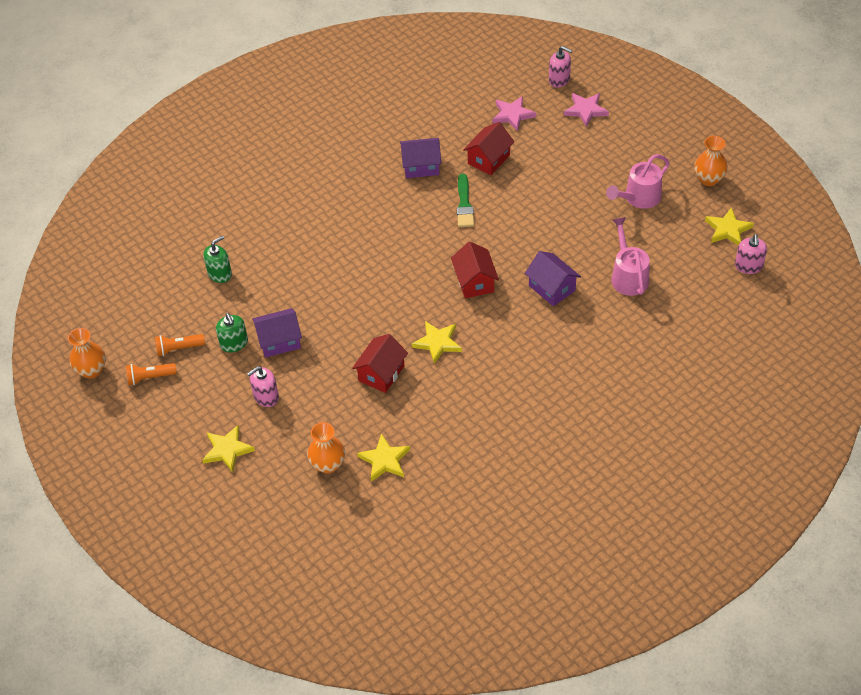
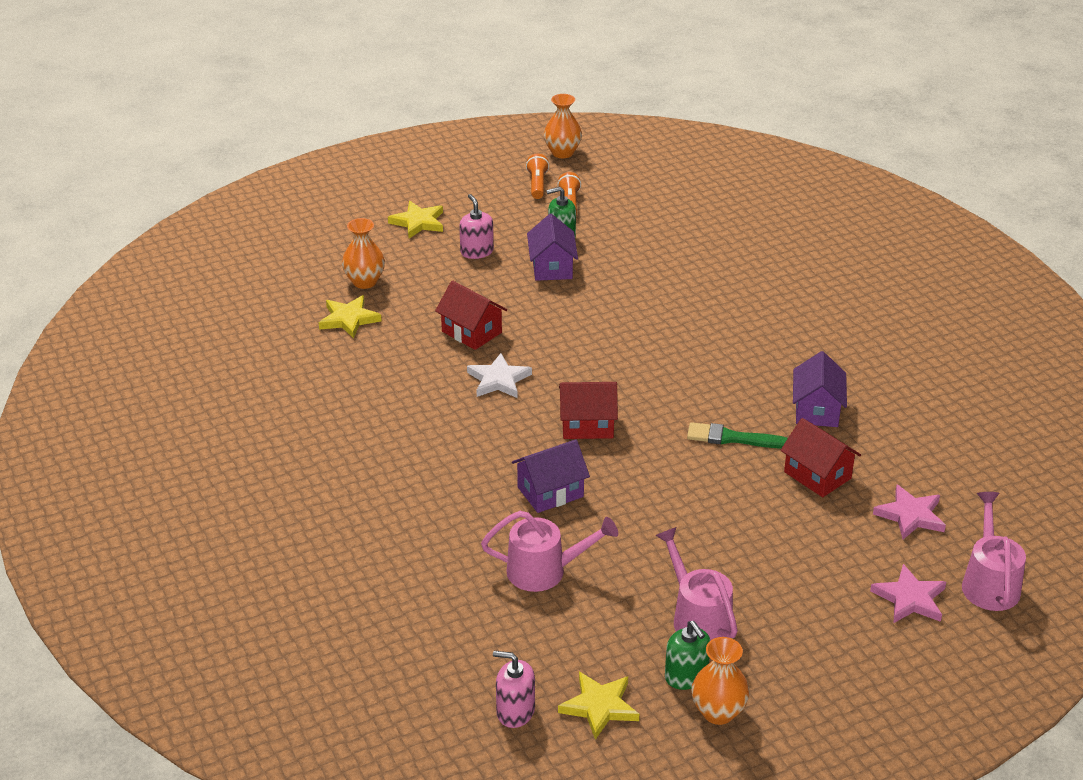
camera: 100 degrees right, 15 degrees down
(220, 274) = (670, 237): green soap dispenser -> green soap dispenser (686, 676)
(437, 343) = (498, 380): yellow star -> white star
(559, 80) = (989, 582): pink soap dispenser -> pink watering can

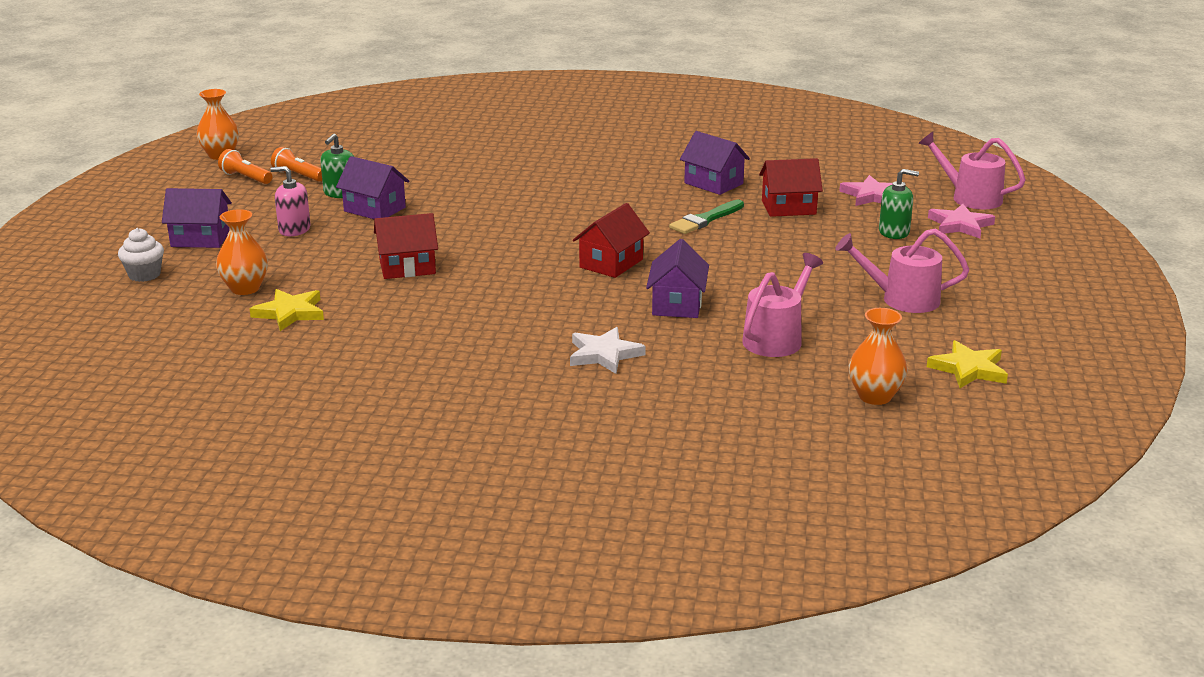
camera: 55 degrees left, 10 degrees down
(341, 232) = (144, 275): none -> white cupcake
(418, 222) = (200, 239): yellow star -> purple house
(498, 380) = (494, 278): white star -> white star (604, 354)
(515, 711) = (940, 406): pink soap dispenser -> none
(686, 676) = (965, 325): green soap dispenser -> green soap dispenser (894, 232)
(718, 712) = (1018, 327): orange vase -> orange vase (875, 396)

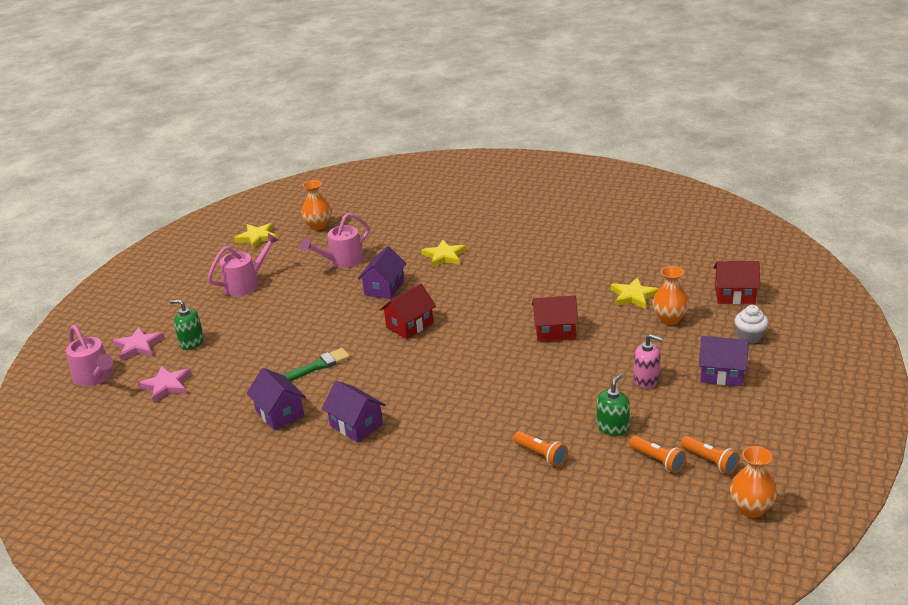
camera: 165 degrees left, 5 degrees up
(374, 209) = (580, 401): purple house -> purple house (356, 425)
(416, 172) = (541, 455): none -> orange flashlight
(604, 354) = (444, 256): white star -> yellow star
(788, 207) = (243, 376): red house -> red house (734, 295)
(901, 299) = (246, 283): pink watering can -> pink watering can turned 60 degrees counterclockwise

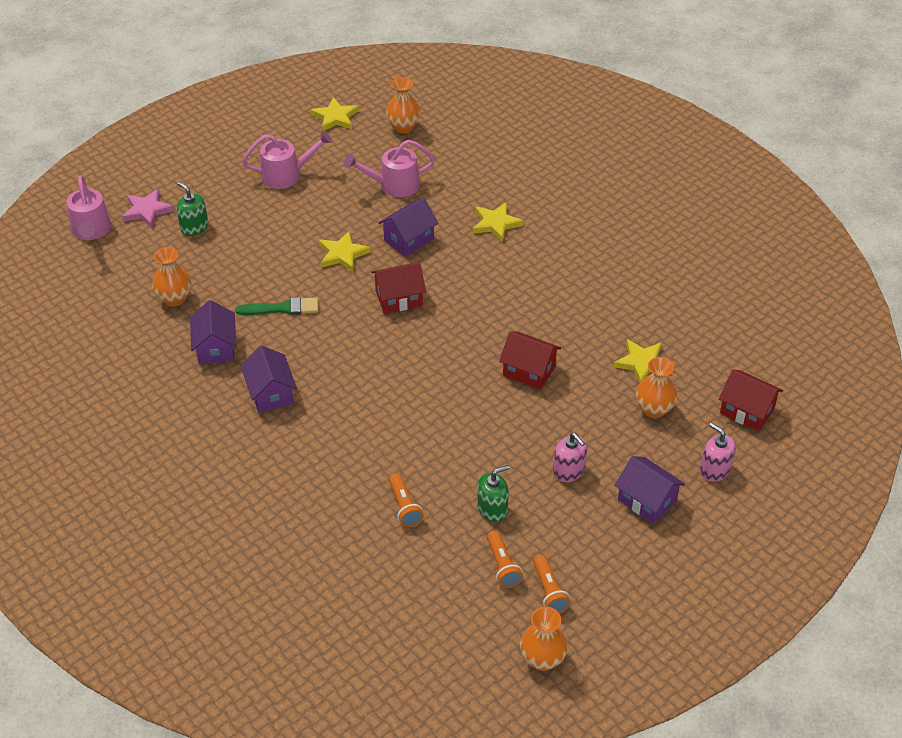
camera: 25 degrees right, 15 degrees up
(166, 386) = (142, 269): pink star -> none
(213, 394) = (174, 298): none -> orange vase
(337, 315) = (342, 254): none -> yellow star
(749, 337) = (715, 470): white cupcake -> pink soap dispenser

